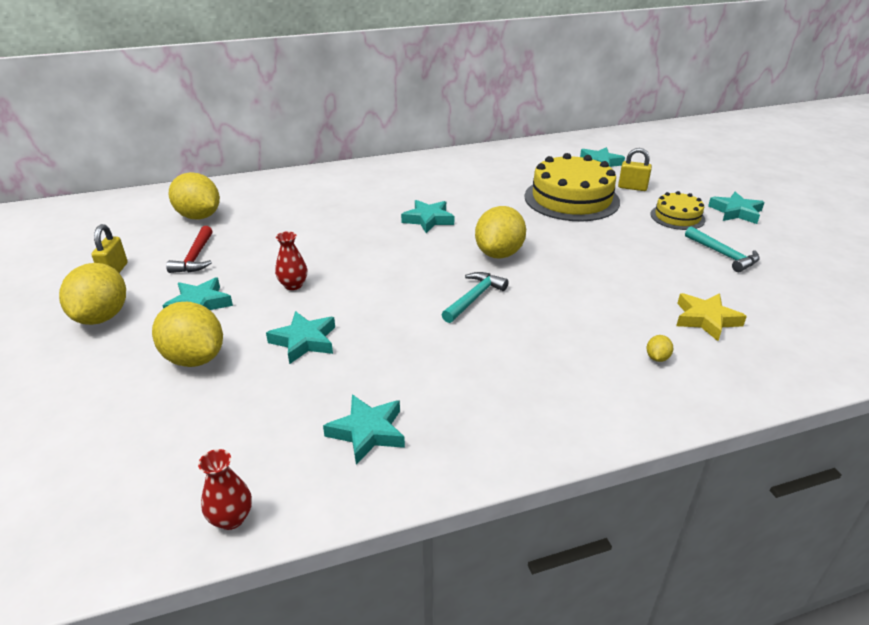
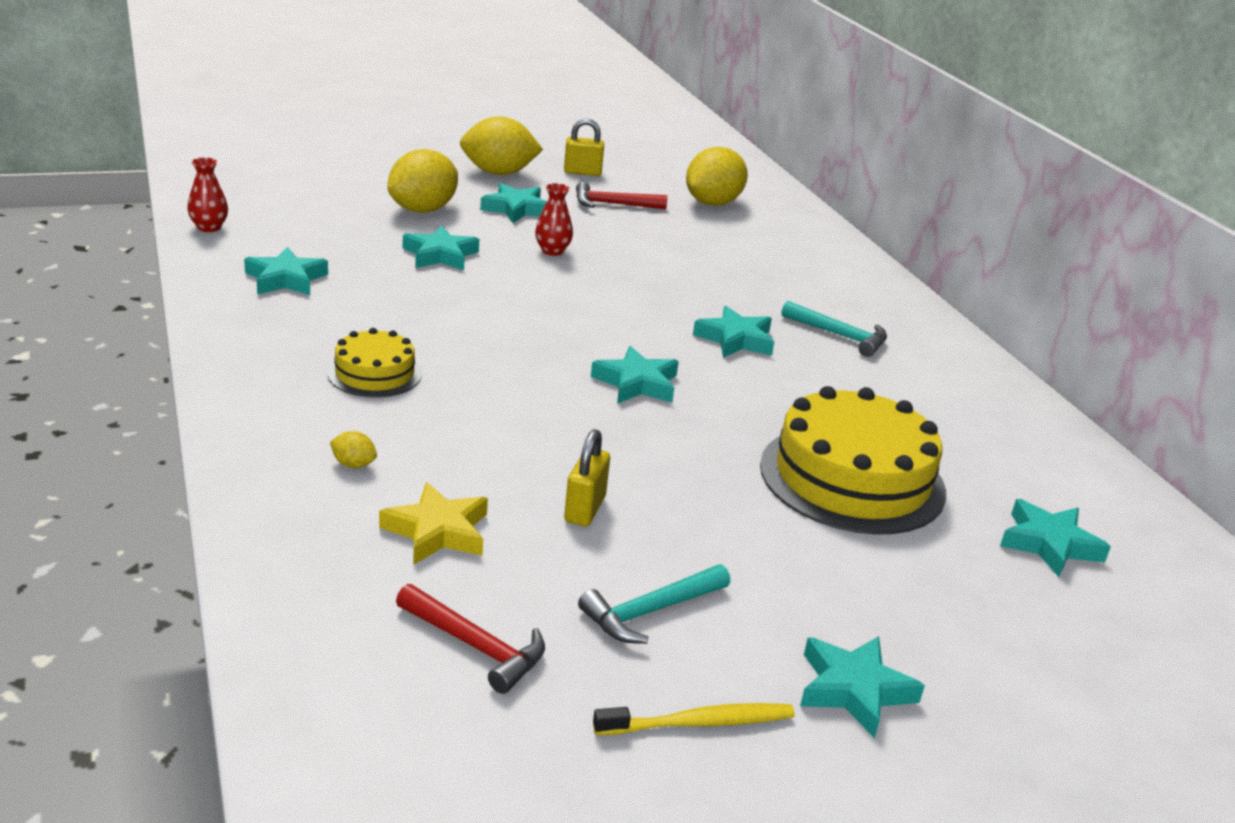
camera: 85 degrees right, 5 degrees down
(474, 298) = (516, 353): turquoise hammer -> turquoise hammer (839, 335)
(499, 253) = (636, 383): yellow lemon -> turquoise star
(632, 187) = (934, 564): yellow padlock -> yellow padlock (585, 509)
(677, 217) = (806, 593): yellow cake -> yellow cake (374, 373)
(788, 246) = (699, 723): none -> yellow toothbrush
(792, 302) = (475, 646): none -> red hammer

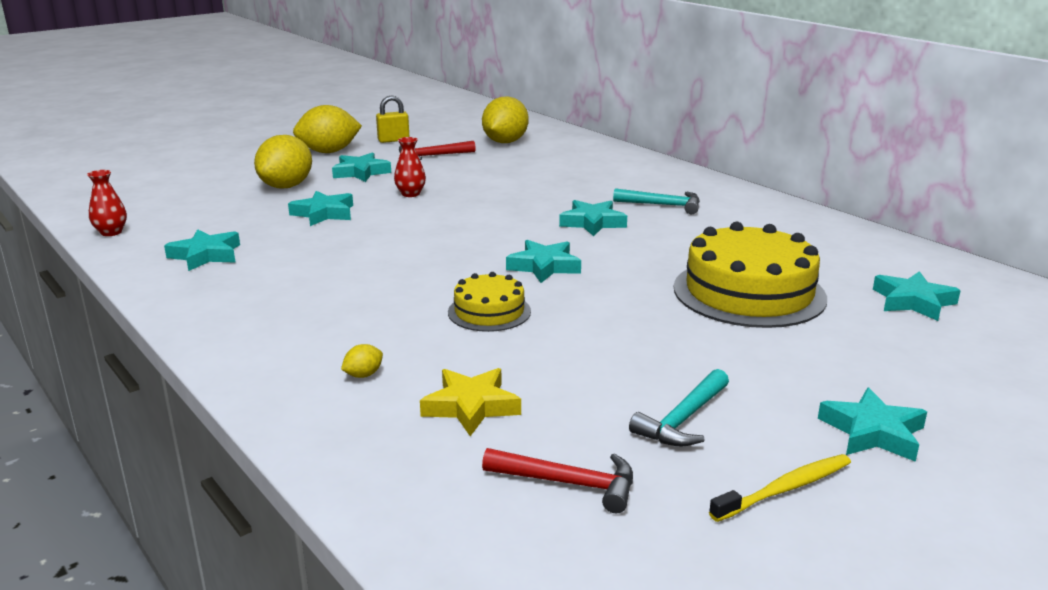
camera: 15 degrees left, 5 degrees down
(353, 464) = (363, 375): yellow lemon -> yellow lemon turned 45 degrees counterclockwise
(374, 373) = (332, 305): yellow cake -> yellow cake (489, 312)
(585, 509) = (575, 361): yellow padlock -> none

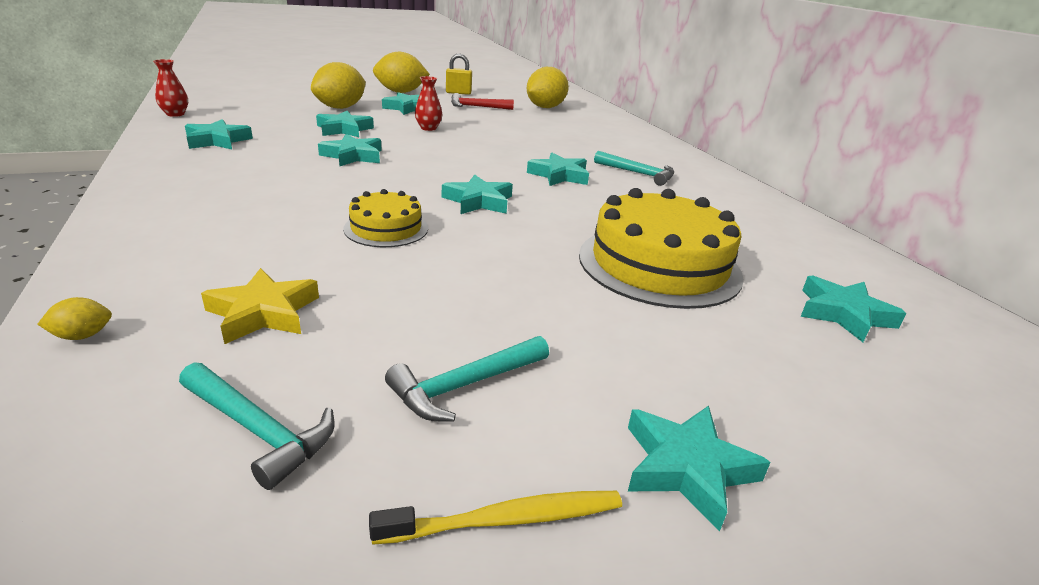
camera: 15 degrees right, 5 degrees up
(363, 375) = (207, 258): yellow lemon -> yellow lemon (82, 336)
(371, 243) = (353, 156): none -> turquoise star
(569, 483) = (258, 430): red hammer -> turquoise hammer

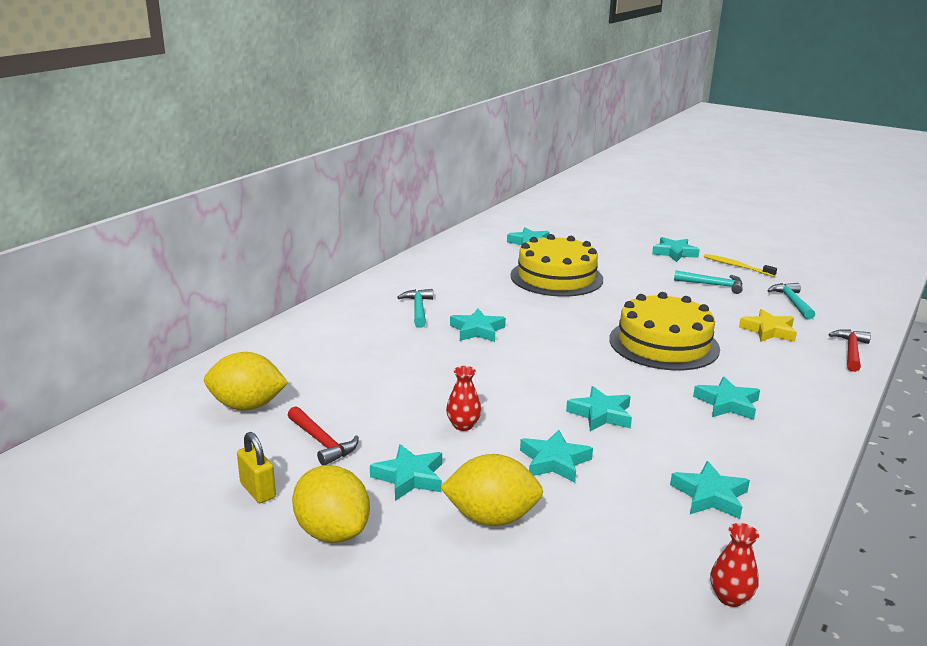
camera: 125 degrees left, 5 degrees down
(82, 336) = (851, 351): yellow lemon -> red hammer
(386, 228) = (663, 344): yellow cake -> yellow cake, size x1.88
(478, 201) = (577, 337): turquoise star -> turquoise star (727, 404)

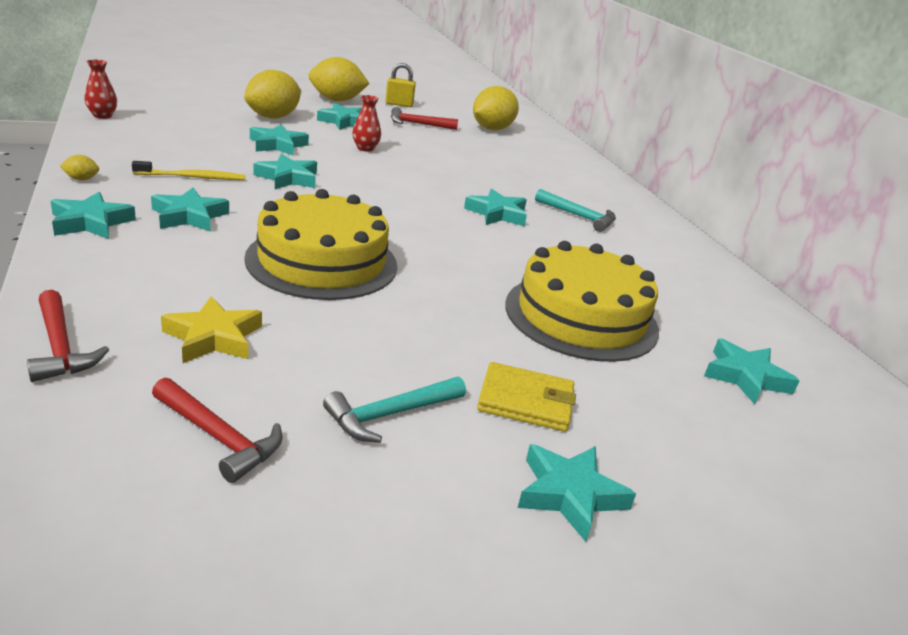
camera: 125 degrees right, 5 degrees up
(647, 270) = (526, 401): none -> yellow wallet
(710, 496) = (150, 151): turquoise star -> turquoise star (91, 222)
(736, 266) = (418, 520): yellow toothbrush -> yellow toothbrush (193, 177)
(792, 302) = (218, 437): turquoise hammer -> red hammer
(801, 474) = (81, 179): none -> yellow lemon

